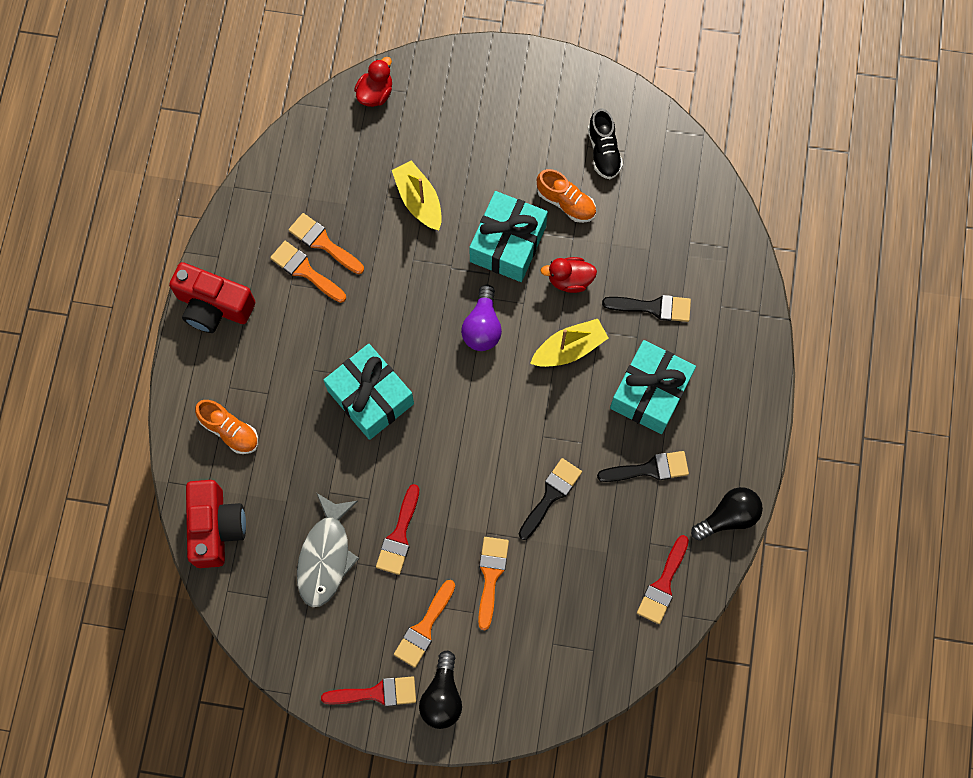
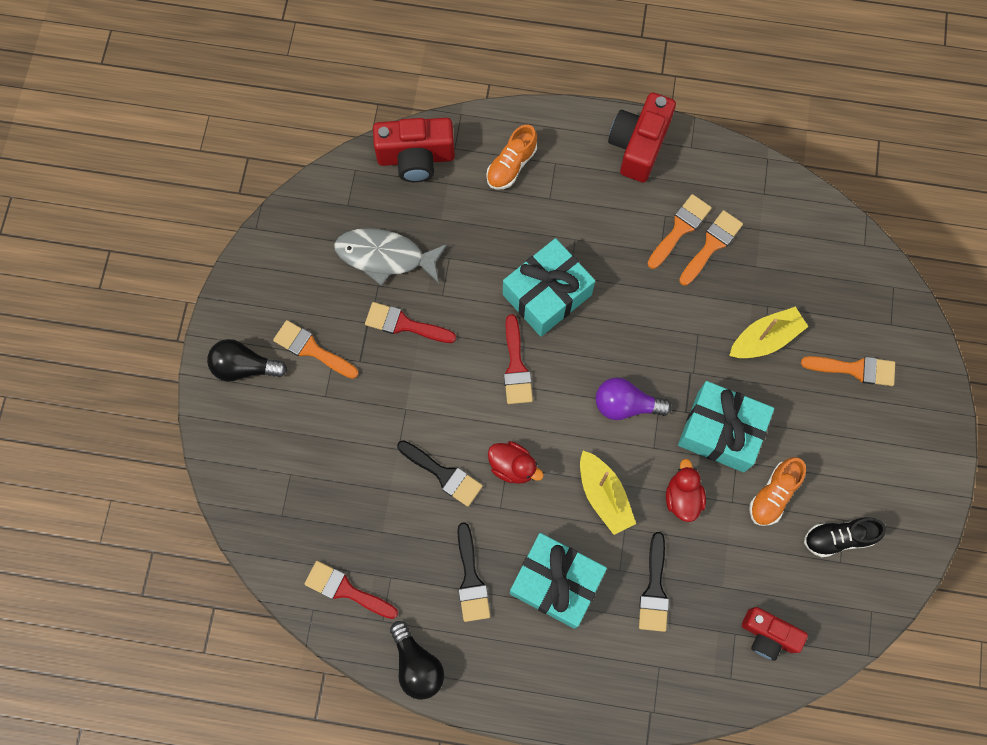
camera: 90 degrees right, 0 degrees up
(375, 93) = (886, 293): red duck -> red duck (513, 466)
(376, 693) = (251, 306): red brush -> red brush (516, 366)
(491, 576) = (361, 413): orange brush -> orange brush (855, 369)
(690, 214) = (768, 635): none -> red camera

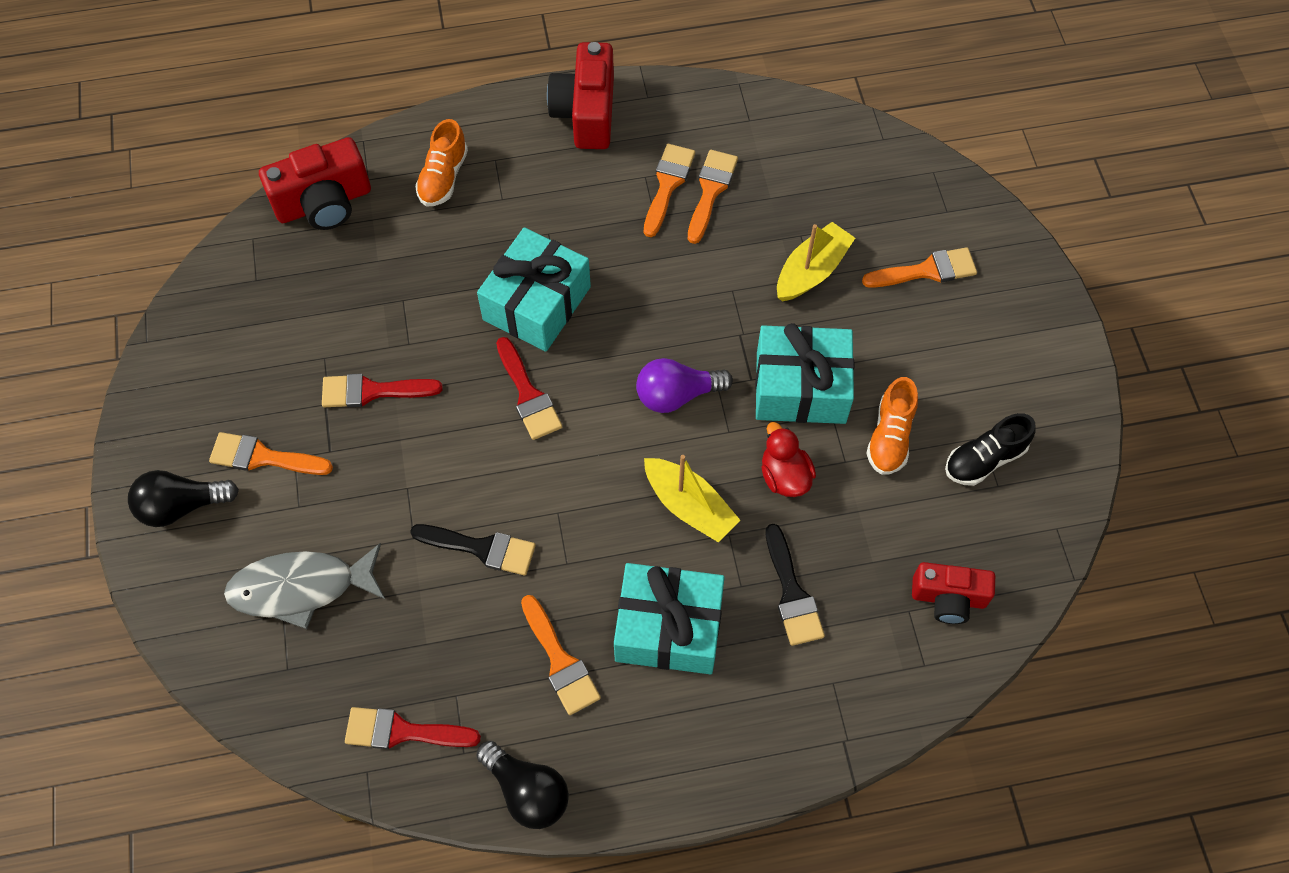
camera: 20 degrees left, 10 degrees down
(385, 256) = (322, 322): grey fish -> grey fish (300, 588)
(471, 579) = (560, 661): black brush -> orange brush
(513, 466) = (565, 510): red duck -> none

